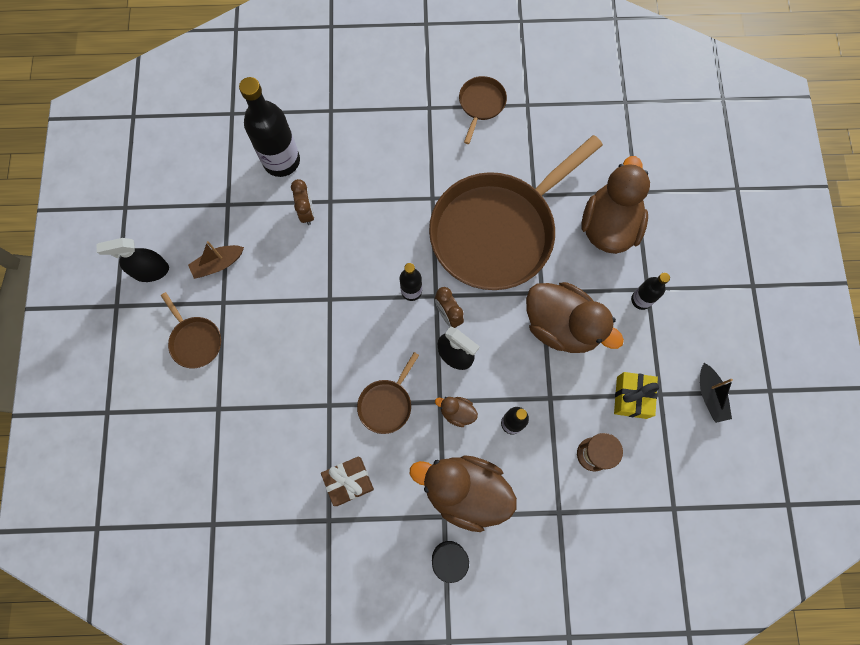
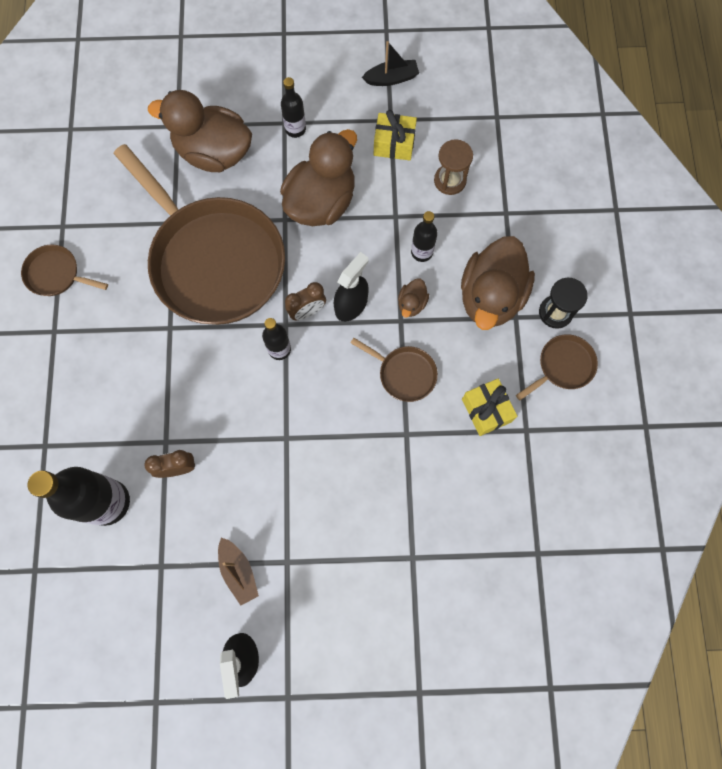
camera: 90 degrees left, 0 degrees up
(195, 341) = (333, 592): brown pan -> brown pan (563, 366)
(349, 481) = (486, 410): brown gift -> yellow gift

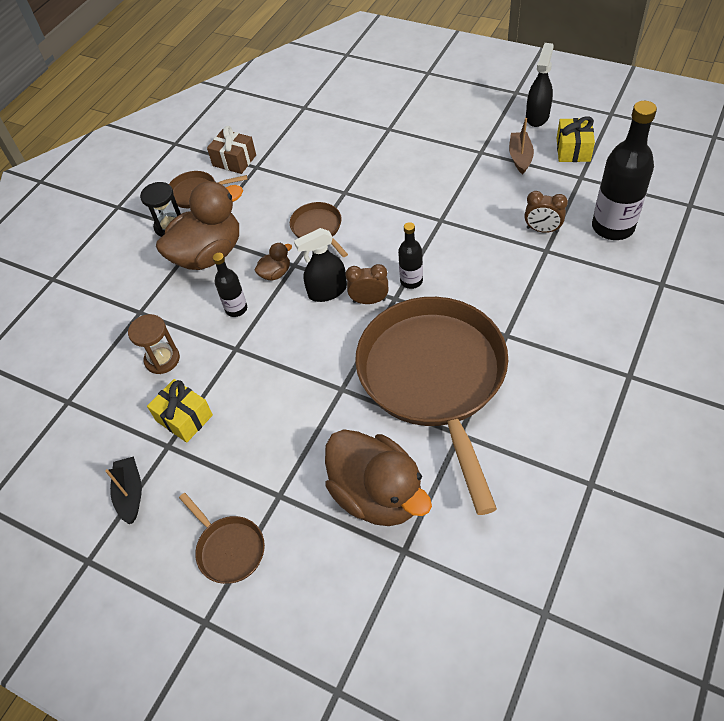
camera: 145 degrees left, 20 degrees down
(56, 274) = (612, 431): brown pan -> brown pan (228, 549)
(295, 129) = (272, 481): black bottle -> none
(321, 202) = (295, 390): brown duck -> none
(391, 78) = (130, 493): black boat -> black boat turned 60 degrees clockwise
(486, 410) = (274, 186): yellow gift -> yellow gift (573, 150)
(557, 429) = (234, 160): none -> brown gift

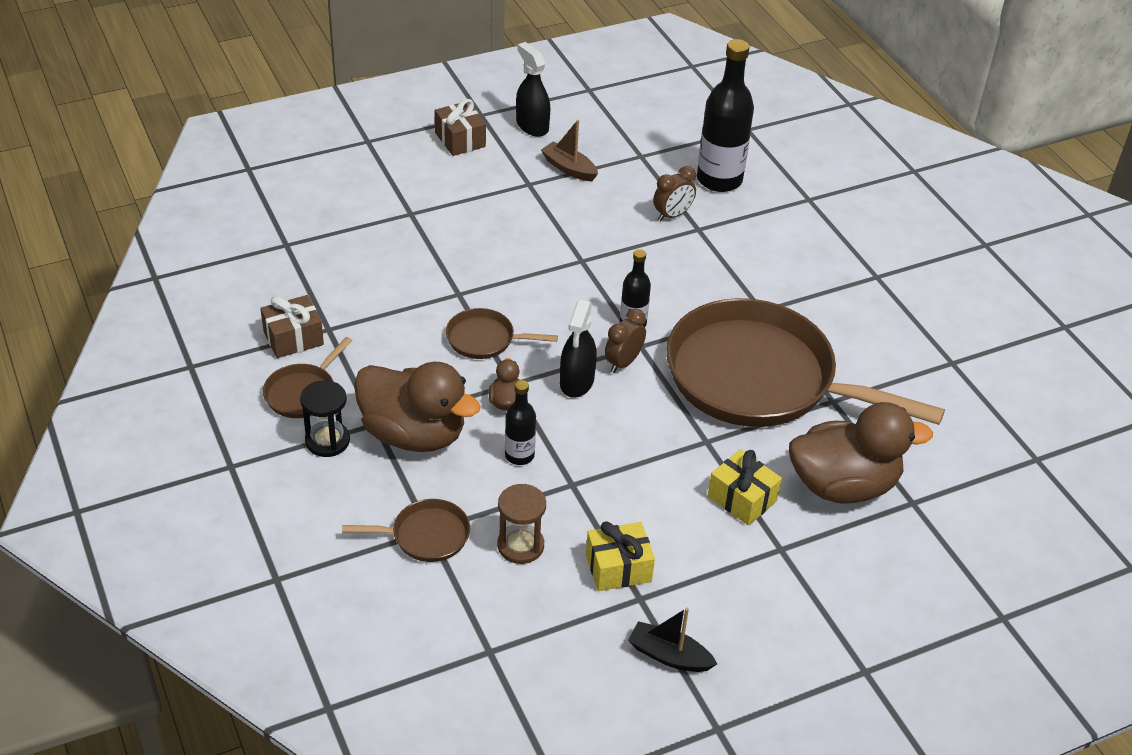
camera: 60 degrees left, 10 degrees down
(208, 254) = (414, 434): brown duck -> brown duck turned 120 degrees clockwise
(228, 549) = (804, 614): brown pan -> brown pan (426, 536)
(480, 101) = (460, 140): none -> brown gift
(573, 150) = (602, 137): yellow gift -> yellow gift (742, 498)

